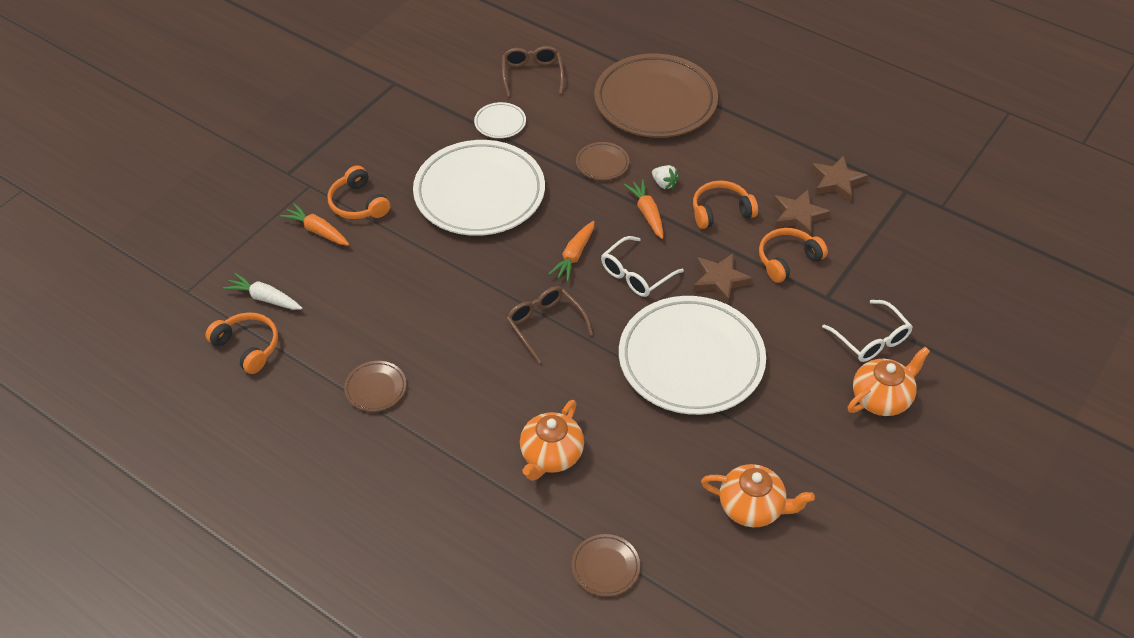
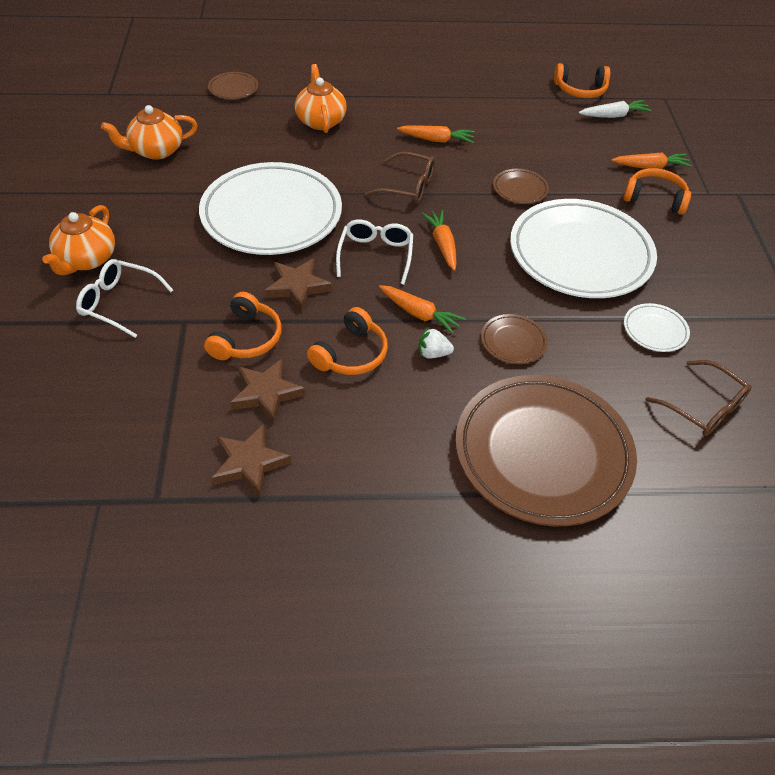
camera: 140 degrees right, 0 degrees up
(375, 388) = (473, 105): brown plate -> brown plate (520, 189)
(463, 363) = (436, 140): none -> orange carrot

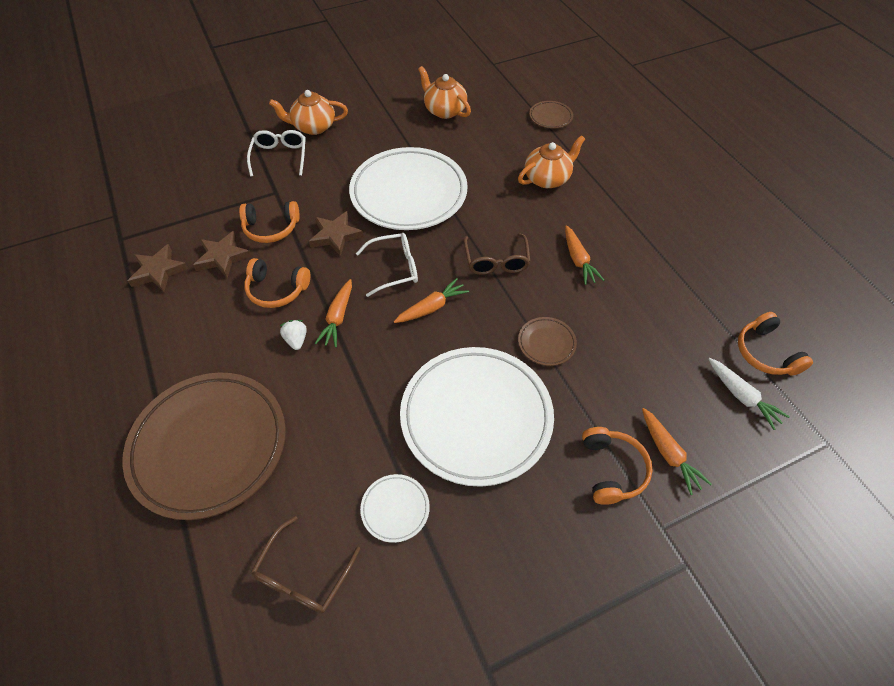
camera: 70 degrees right, 5 degrees up
(513, 342) = (331, 392): brown plate -> none

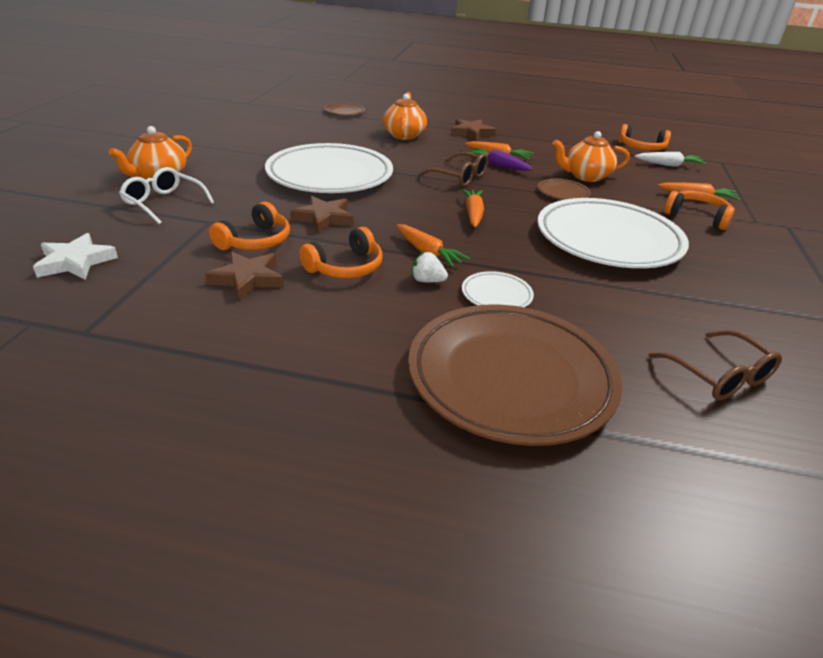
camera: 55 degrees left, 20 degrees down
(158, 271) = (194, 324): brown star -> brown star (471, 133)
(181, 181) = (75, 262): none -> white star
(394, 268) = (407, 211): white glasses -> none
(395, 509) = (674, 304): white plate -> white plate (496, 295)
(444, 110) = (261, 132): orange teapot -> orange teapot (585, 176)
(556, 270) = (498, 165): none -> purple carrot

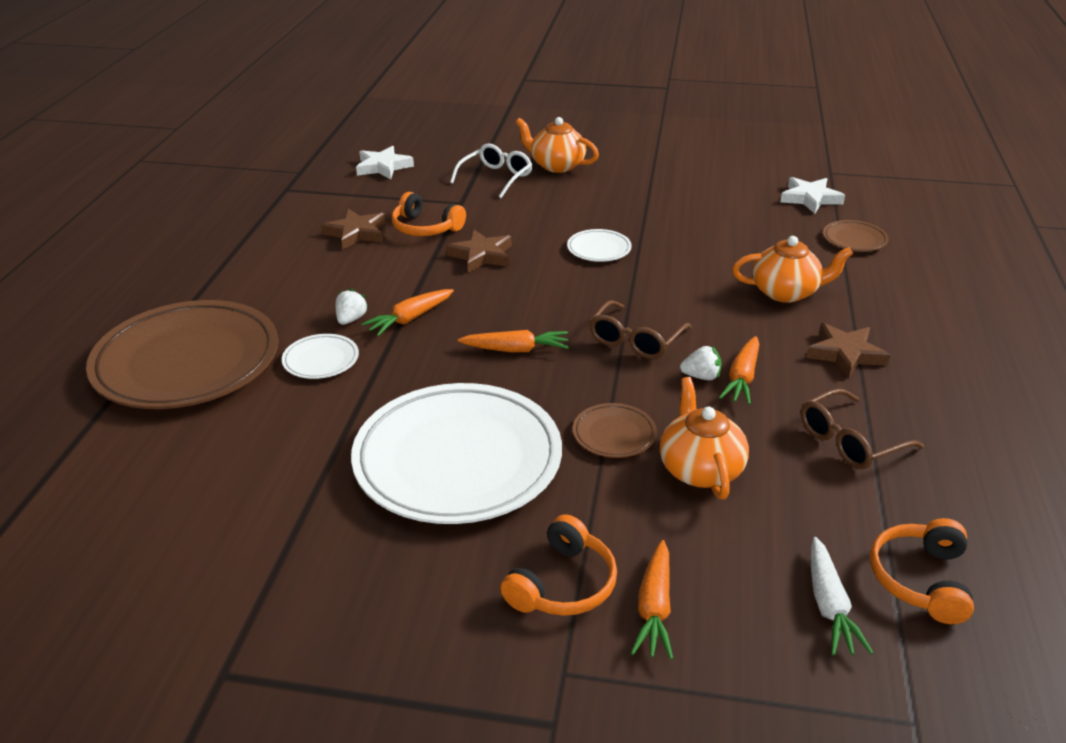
camera: 90 degrees right, 0 degrees up
(283, 112) = (810, 198): none -> white star
(330, 176) = (599, 249): white plate -> white plate, size x0.42
(346, 267) = (377, 275): orange headphones -> none
(498, 165) = (701, 376): purple carrot -> white strawberry
(718, 375) = (152, 496): brown glasses -> brown glasses (850, 441)

